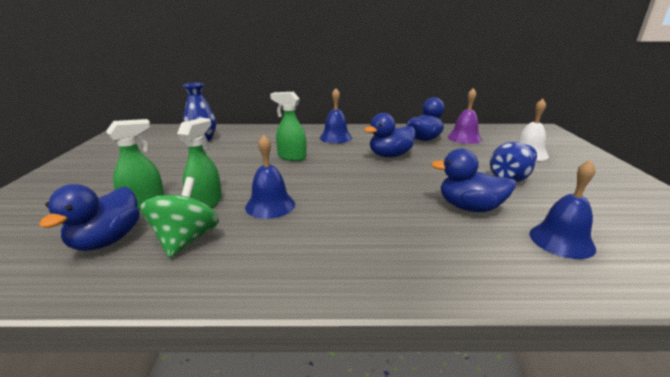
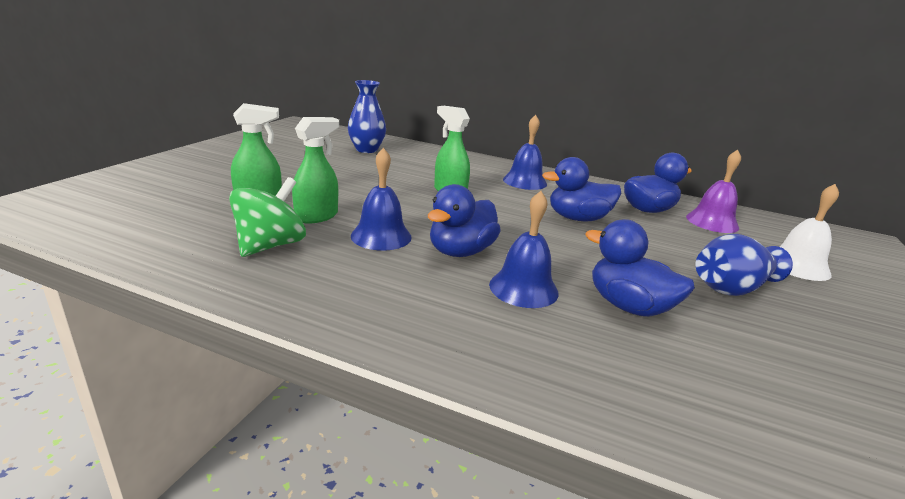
camera: 20 degrees right, 0 degrees up
(107, 240) = (201, 225): blue duck -> blue duck (460, 251)
(561, 240) = (727, 384): blue bell -> blue bell (523, 288)

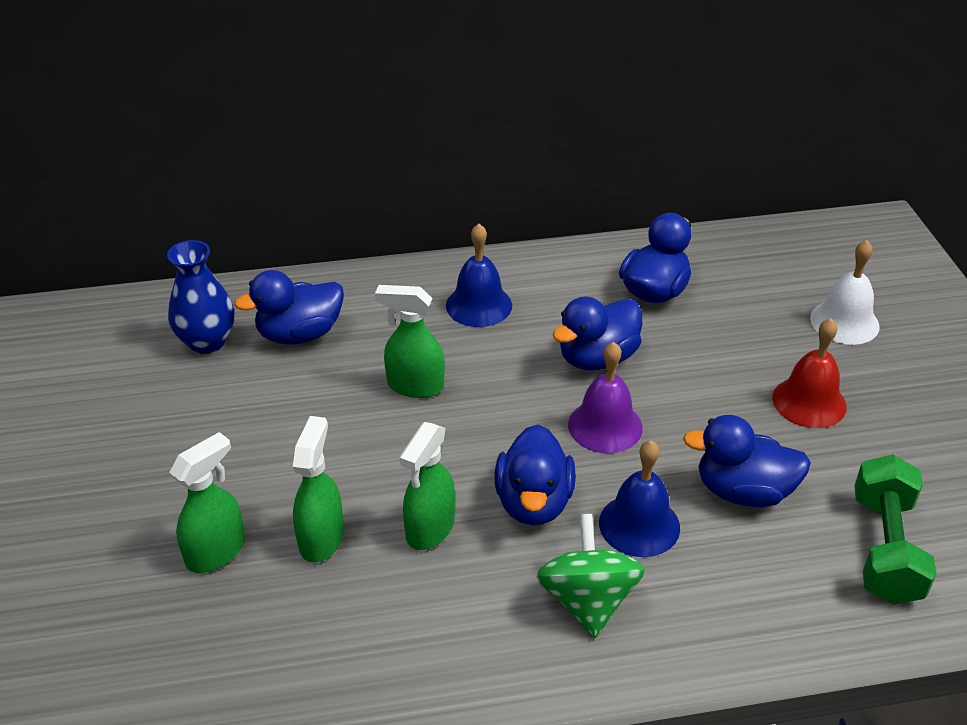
camera: 30 degrees left, 15 degrees up
(270, 245) = (335, 624): green spinning top -> green spinning top (587, 601)
(381, 236) = (430, 529): blue bell -> green spray bottle
(414, 161) = (299, 334): none -> blue duck
(712, 222) = (730, 278): purple bell -> purple bell (605, 426)
(732, 288) = (809, 402): blue vase -> red bell
(744, 392) = (885, 549): none -> green dumbbell

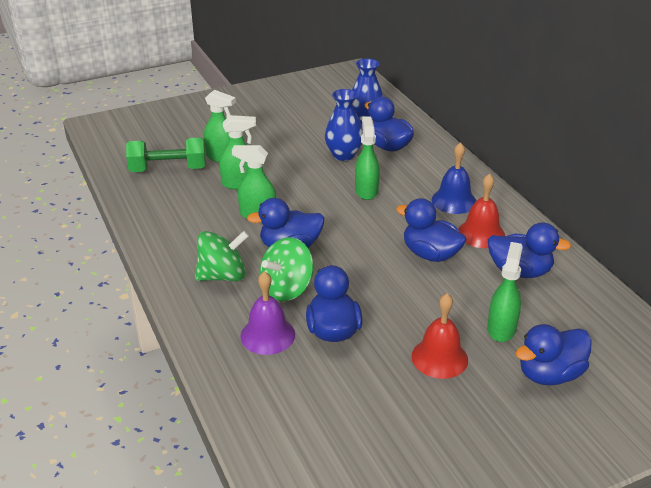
camera: 75 degrees right, 5 degrees down
(297, 389) = (343, 155): none -> blue vase
(565, 301) = (481, 233): none -> red bell
(605, 426) = (367, 265): purple bell -> purple bell (267, 335)
(639, 525) = (287, 288): blue bell -> green spinning top
(761, 336) = (501, 328): none -> green spray bottle
(844, 322) = (549, 374): white bell -> blue duck
(885, 549) = (304, 402): green dumbbell -> green dumbbell (168, 169)

